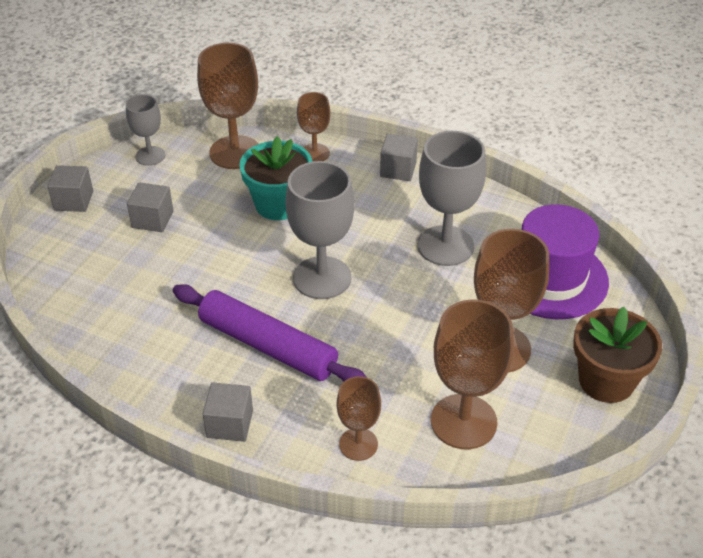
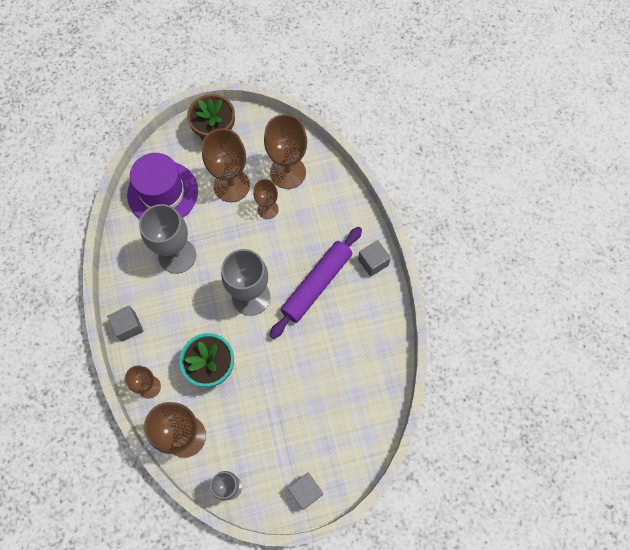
camera: 130 degrees left, 25 degrees up
(152, 219) = (282, 427): grey cube -> none
(267, 346) = (317, 284): purple rolling pin -> purple rolling pin turned 45 degrees clockwise
(358, 444) = (336, 203): brown goblet -> brown goblet (268, 209)

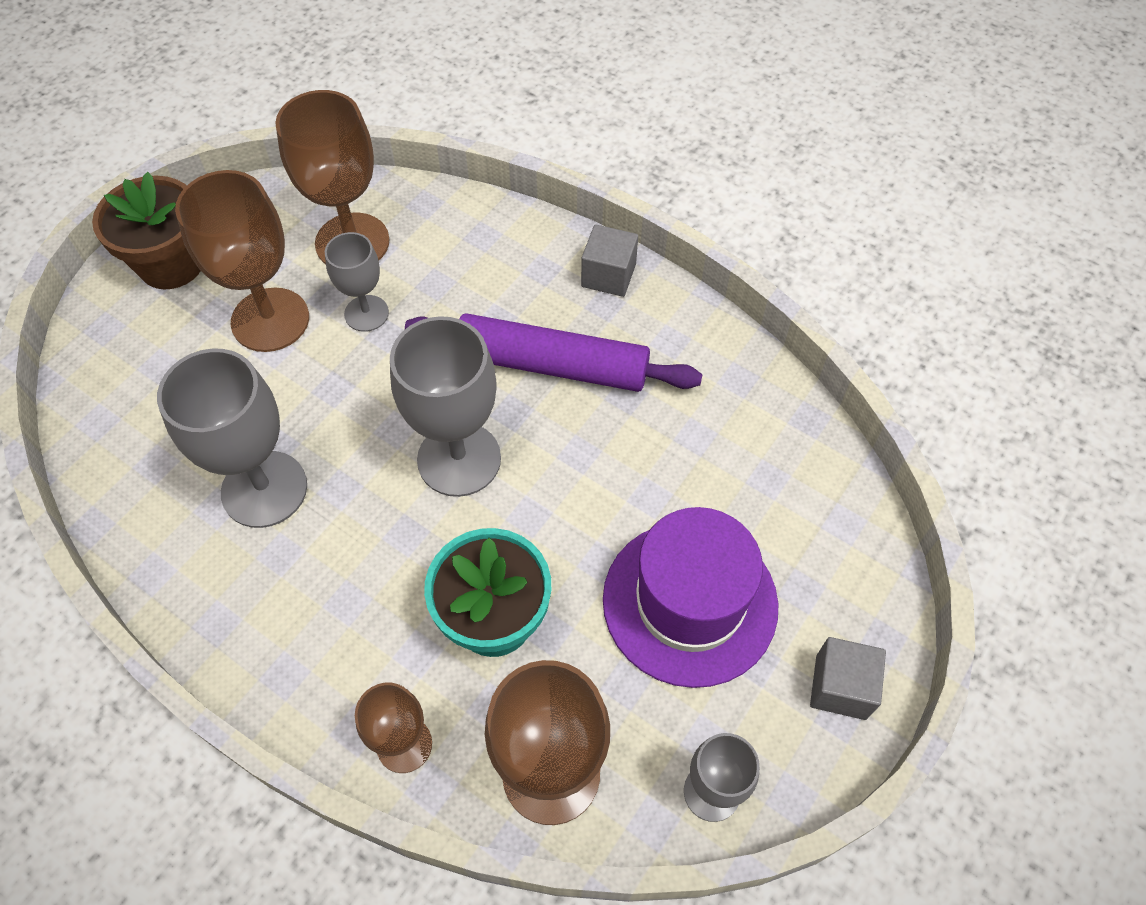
camera: 40 degrees left, 10 degrees down
(128, 326) = (270, 672): grey cube -> none
(162, 193) = (148, 411): purple hat -> purple hat (690, 602)
(268, 209) = (366, 313): brown goblet -> grey goblet
(317, 284) = (552, 364): purple rolling pin -> purple rolling pin turned 75 degrees counterclockwise

